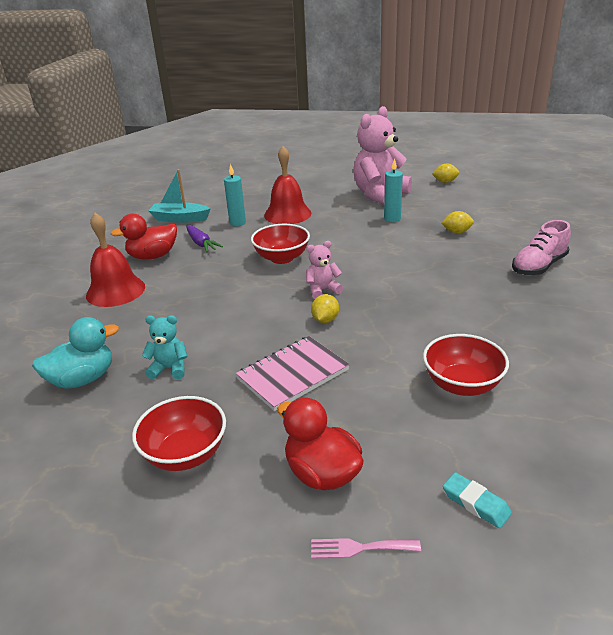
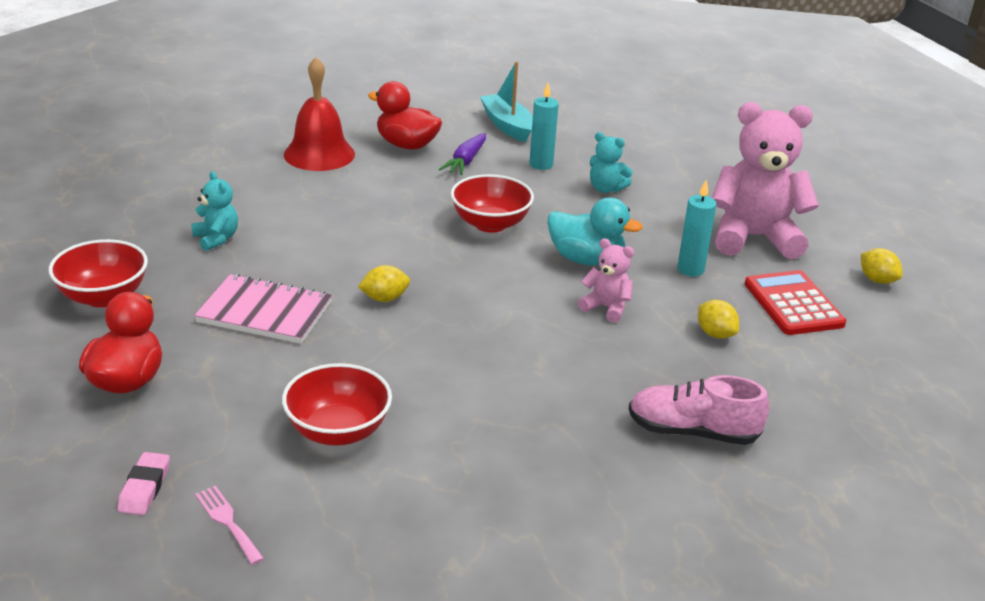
camera: 50 degrees right, 0 degrees up
(83, 379) = (165, 202): turquoise duck -> turquoise duck (586, 259)
(287, 214) = (606, 189): red bell -> turquoise teddy bear
(322, 290) = (446, 276): pink teddy bear -> pink teddy bear (606, 307)
(359, 548) = (45, 432): pink fork -> pink fork (227, 522)
(447, 205) = (793, 304): none -> red calculator
(475, 503) = (144, 488): turquoise eraser -> pink eraser

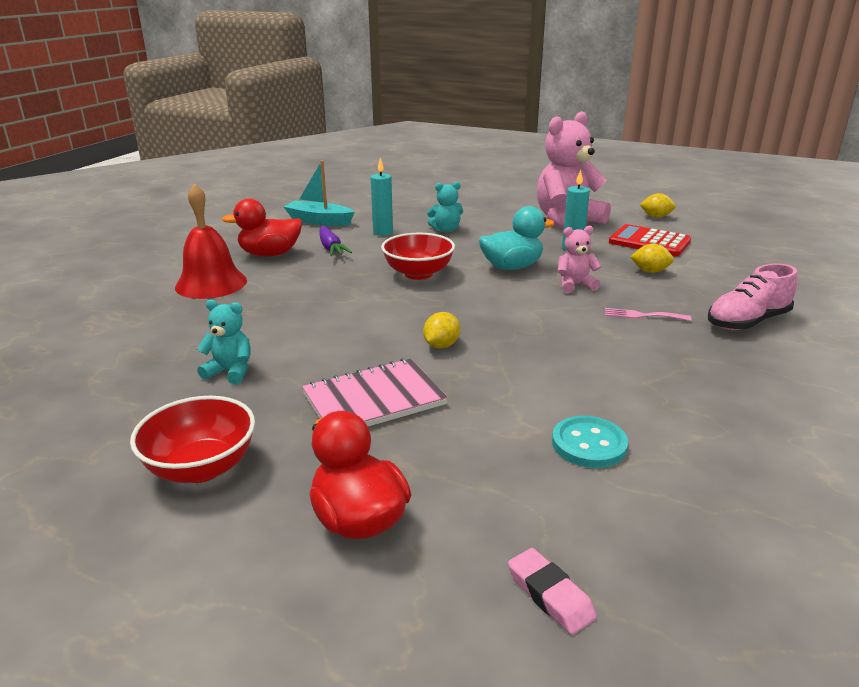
camera: 40 degrees left, 5 degrees down
(227, 522) = (661, 567): pink fork -> pink fork (642, 315)
(338, 431) = (589, 444): red bowl -> turquoise button

